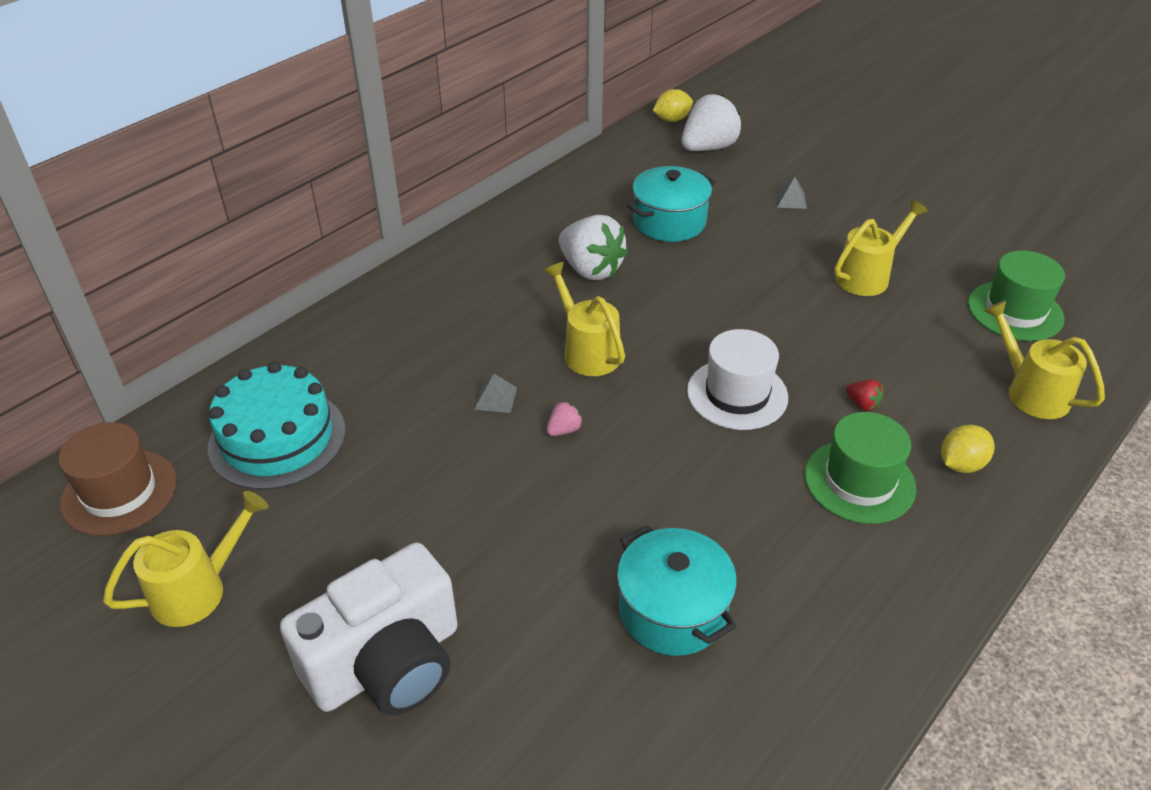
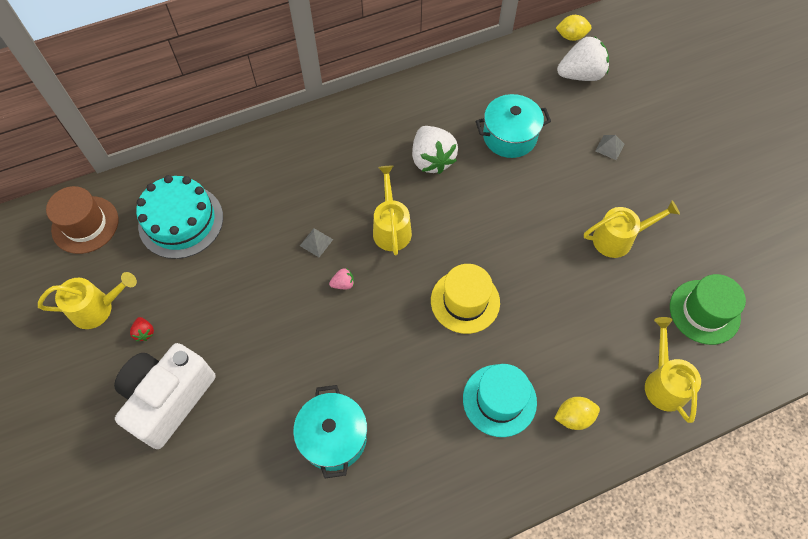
camera: 25 degrees right, 20 degrees up
(387, 663) = (169, 399): white camera -> white camera turned 135 degrees clockwise
(737, 394) = (465, 301): white hat -> yellow hat
(859, 481) = (499, 400): green hat -> turquoise hat
(862, 404) = (541, 343): red strawberry -> red strawberry (144, 332)

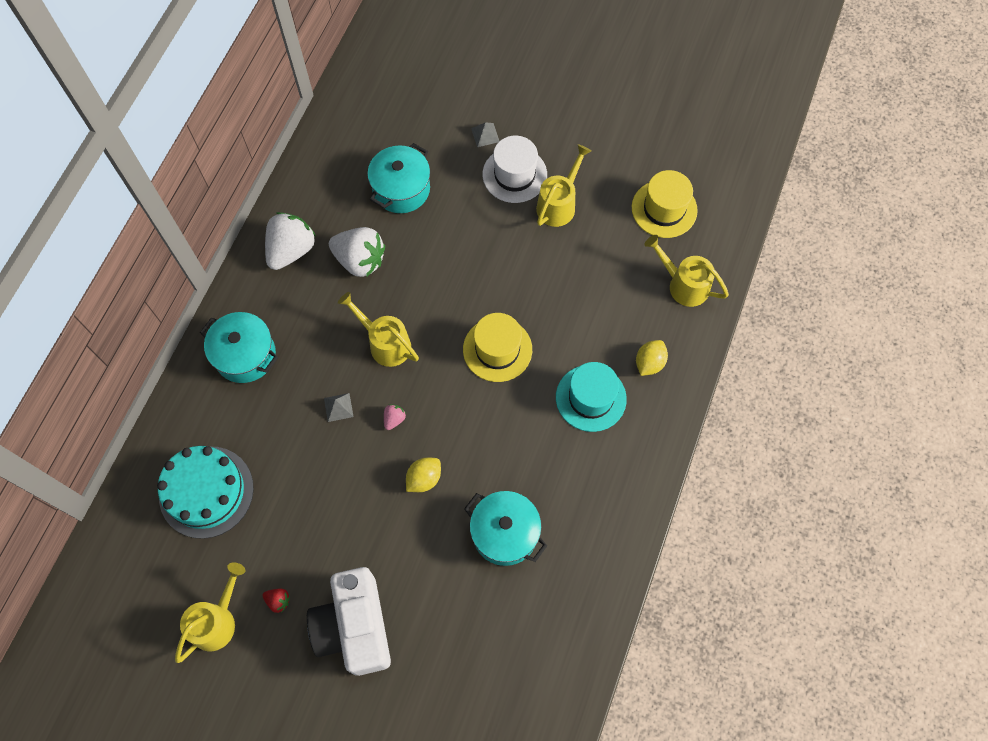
camera: 45 degrees left, 5 degrees up
(85, 224) = (124, 570): brown hat -> none
(295, 158) = (245, 355): none -> turquoise pot
(571, 36) = (365, 60): yellow lemon -> yellow lemon (424, 479)
(581, 74) = (405, 89): white strawberry -> white strawberry (291, 250)
(604, 191) = (514, 174): none -> white hat
(704, 312) = (664, 209): green hat -> yellow hat

